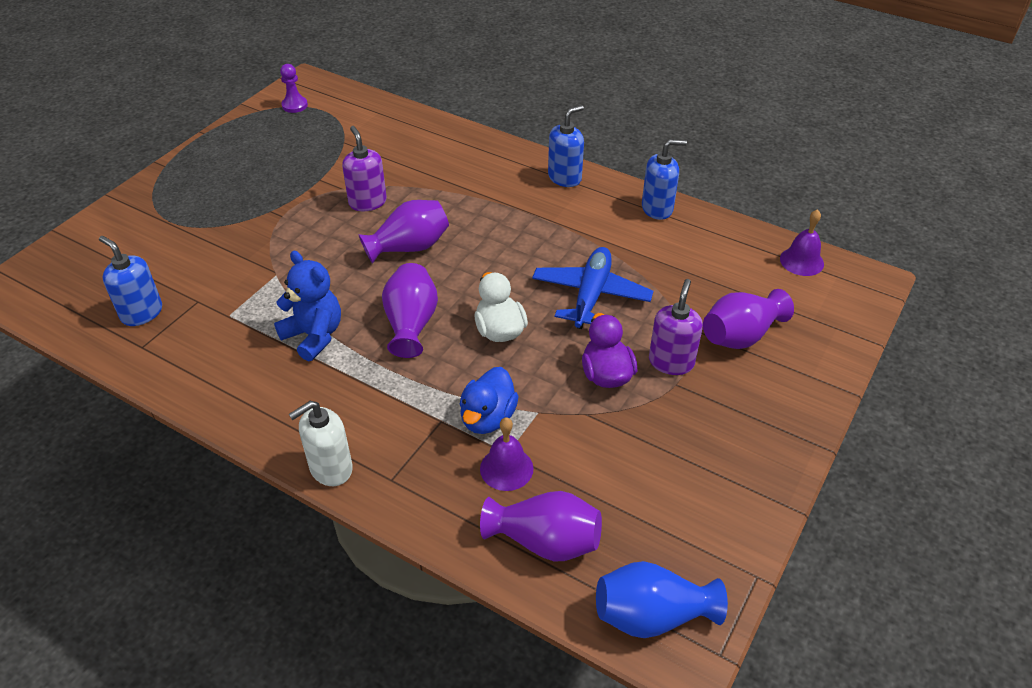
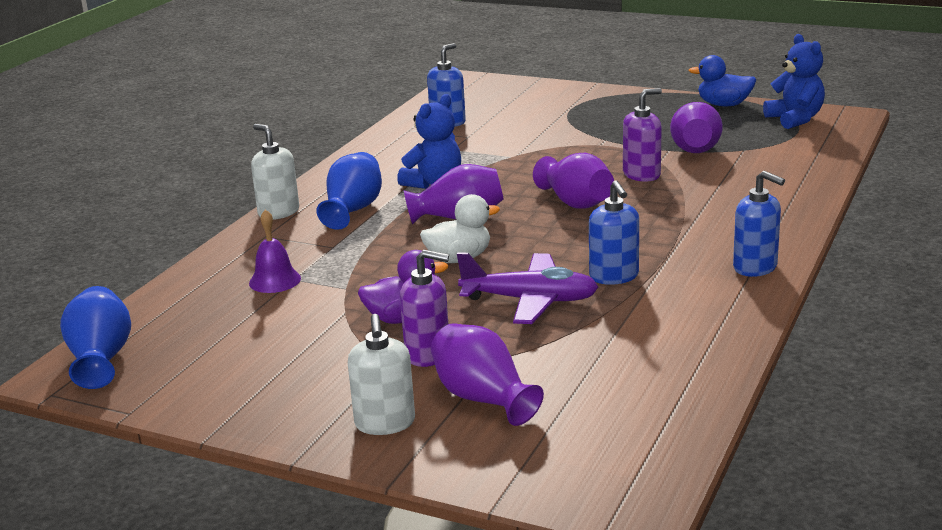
camera: 85 degrees right, 20 degrees down
(294, 105) = (795, 119): purple pawn -> blue teddy bear
(354, 402) = (353, 210): none -> blue vase
(488, 418) = (337, 266): blue duck -> blue duck (724, 105)
(545, 541) = (190, 305): purple vase -> purple vase (695, 148)
(591, 295) = (530, 301): blue plane -> purple plane
(657, 208) = (724, 331): blue soap dispenser -> blue soap dispenser (614, 276)
(775, 393) = (385, 423): none -> white soap dispenser
(801, 261) = (657, 446): purple bell -> none

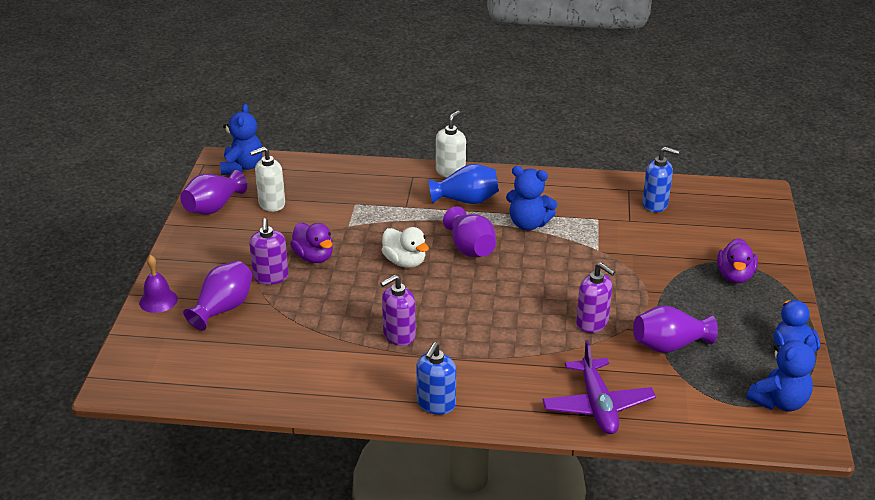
camera: 70 degrees right, 10 degrees up
(101, 359) = (242, 167): blue vase -> blue teddy bear
(275, 280) = (350, 197): purple bell -> purple bell (158, 300)
(385, 423) = (191, 279): white soap dispenser -> white soap dispenser (271, 204)
(530, 301) = (351, 304): purple plane -> purple plane (597, 405)
(576, 203) = (520, 297): purple vase -> purple vase (213, 207)
(597, 108) = (735, 276): none -> purple duck
(614, 276) = (399, 336): blue soap dispenser -> purple soap dispenser

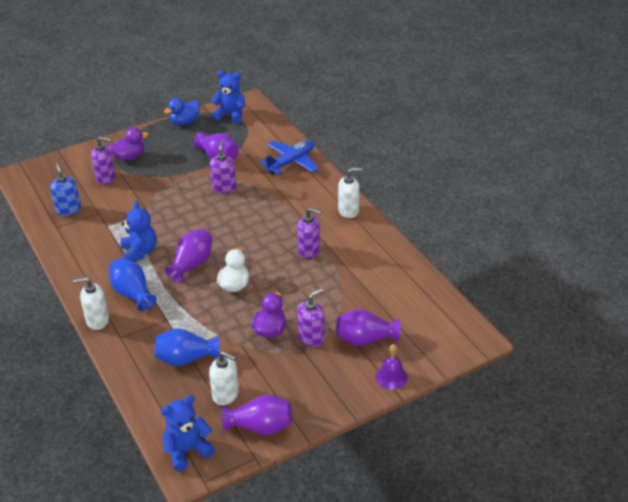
camera: 125 degrees left, 5 degrees up
(341, 199) = (186, 359): none -> blue vase
(436, 404) = (348, 211): blue soap dispenser -> white soap dispenser
(597, 405) = (291, 162): purple plane -> blue plane
(699, 245) = (106, 178): none -> purple soap dispenser

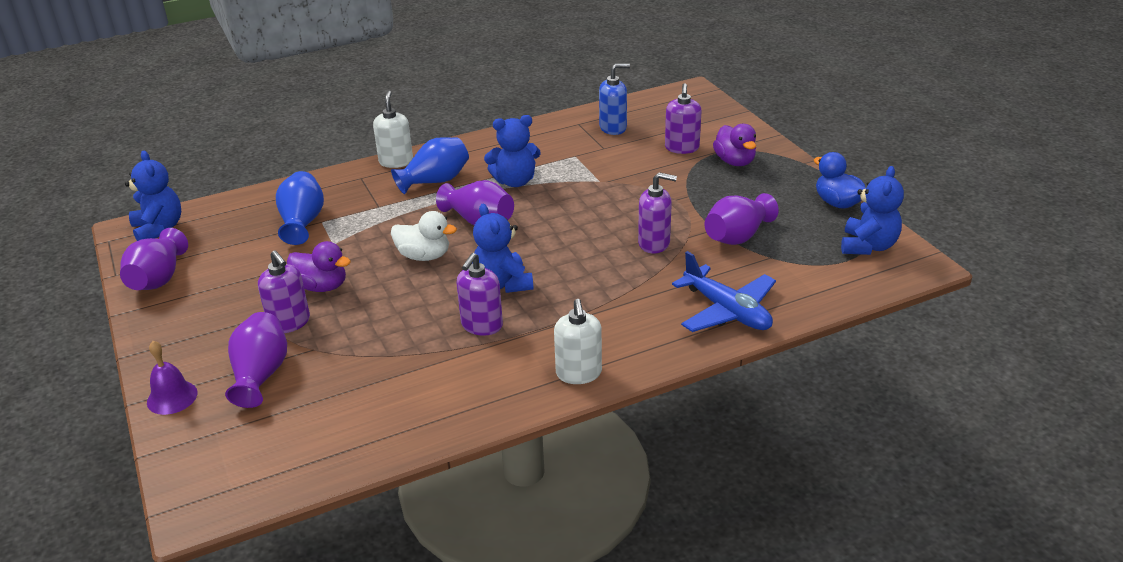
camera: 95 degrees right, 5 degrees down
(226, 395) = (226, 252): white soap dispenser -> none
(266, 246) = (502, 284): none -> blue teddy bear

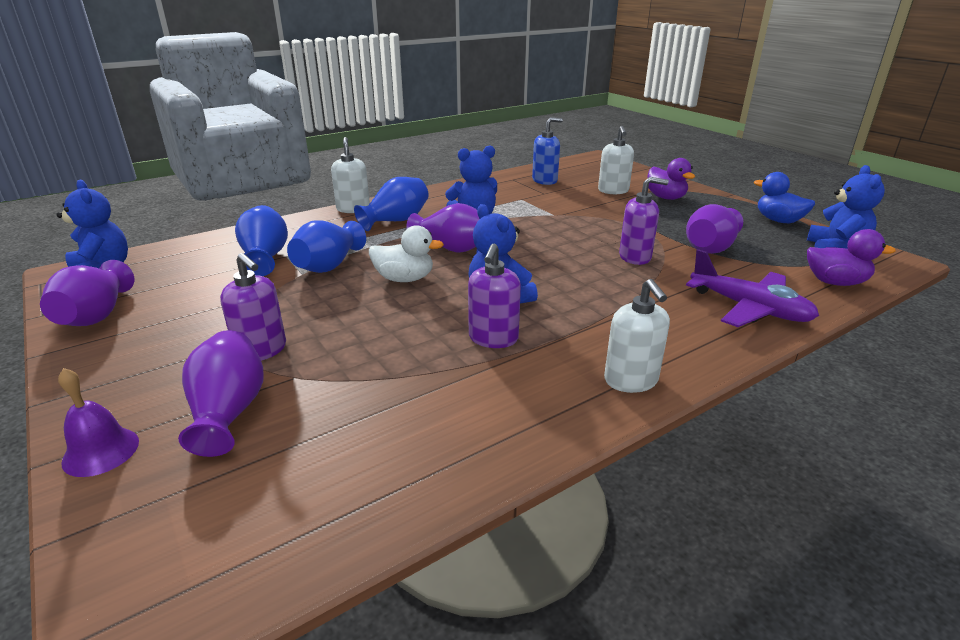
camera: 10 degrees left, 5 degrees down
(321, 286) = (295, 312): purple duck -> purple duck (835, 282)
(358, 236) = (328, 266): none -> blue vase
(682, 148) = (613, 191): purple soap dispenser -> white soap dispenser
(727, 311) = (749, 308): blue plane -> purple plane

